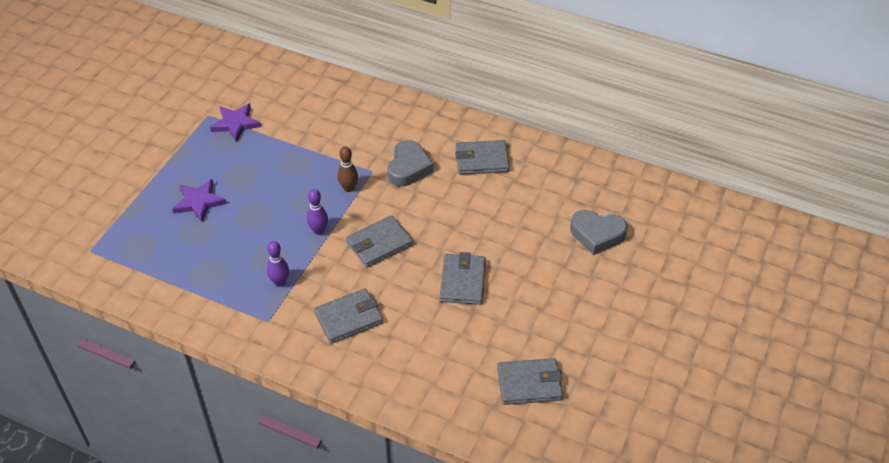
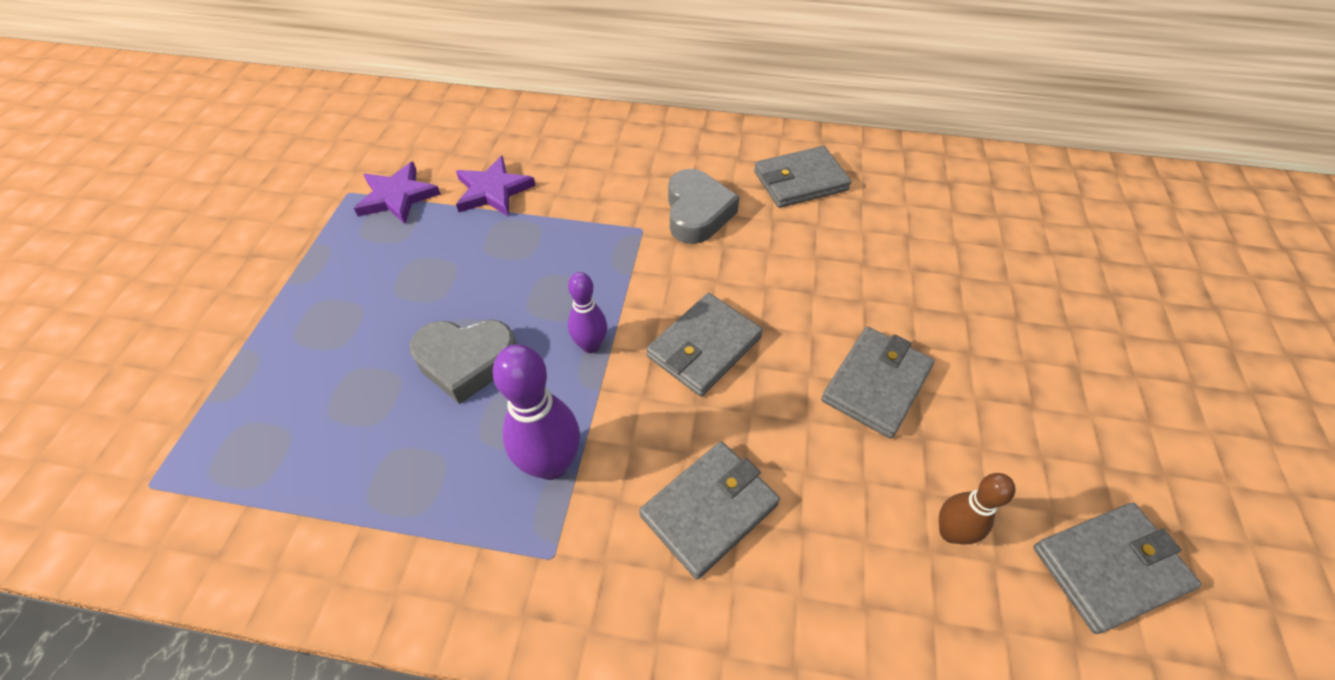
camera: 15 degrees left, 5 degrees up
(199, 202) = (359, 339): purple star -> purple star (493, 191)
(280, 282) = (551, 464): purple bowling pin -> purple bowling pin, size x1.63
(349, 188) = (615, 262): brown bowling pin -> brown bowling pin (950, 532)
(462, 281) = (876, 384): grey wallet -> grey wallet turned 45 degrees clockwise
(597, 234) = (1032, 257): grey heart -> grey heart (467, 362)

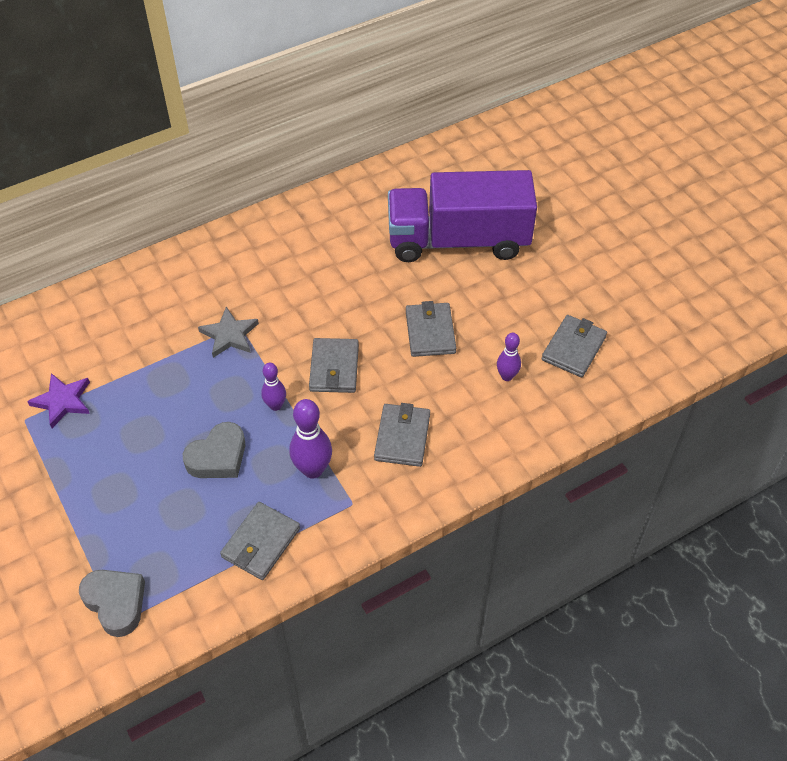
camera: 40 degrees left, 0 degrees up
(493, 191) = (122, 359): purple star -> none
(622, 232) = (229, 335): none -> grey star
(697, 213) = (262, 297): grey heart -> grey heart (116, 603)
(800, 181) = (303, 241): grey wallet -> grey wallet (261, 543)
(950, 532) = (507, 376): brown bowling pin -> purple bowling pin
(1013, 287) = (458, 240): none -> purple truck

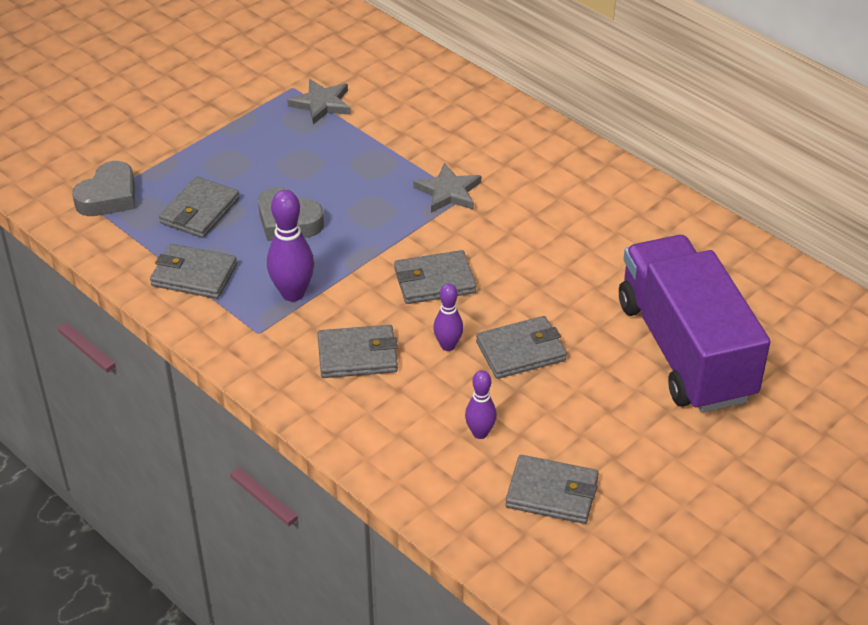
camera: 75 degrees right, 10 degrees down
(63, 401) = (322, 104): purple star -> grey star
(173, 525) = (200, 211): none -> grey wallet
(275, 405) = (366, 247): purple bowling pin -> purple bowling pin (448, 345)

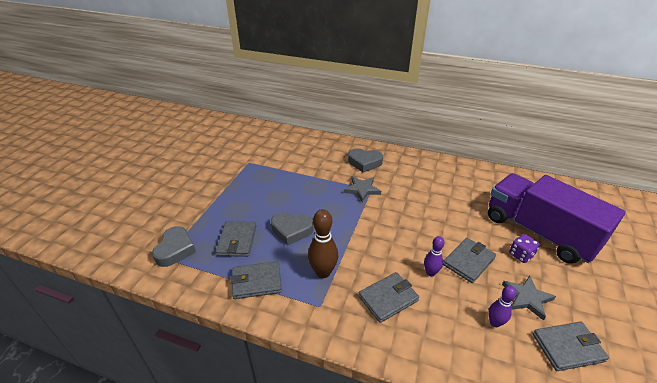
camera: 25 degrees left, 5 degrees down
(293, 293) = (323, 272): purple bowling pin -> brown bowling pin
(322, 104) = (269, 166): grey star -> grey star (527, 298)
(434, 281) = (393, 238): grey wallet -> none
(493, 146) = (364, 163): none -> grey heart
(615, 370) = (521, 255): none -> purple dice

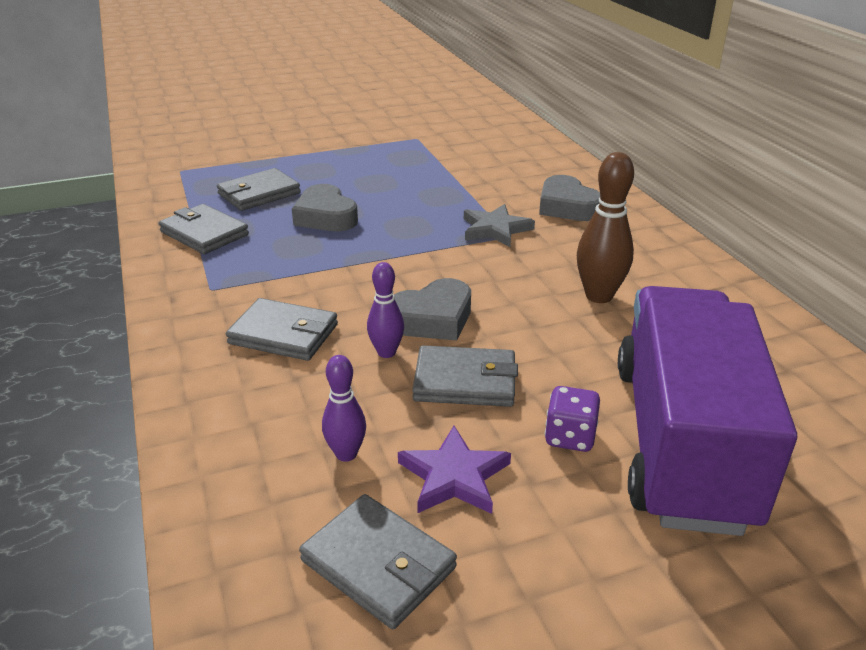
camera: 50 degrees right, 5 degrees down
(175, 249) = (199, 170): grey heart -> grey heart (433, 319)
(323, 272) = (275, 267): brown bowling pin -> brown bowling pin (599, 296)
(527, 298) = (454, 476): grey star -> purple star

